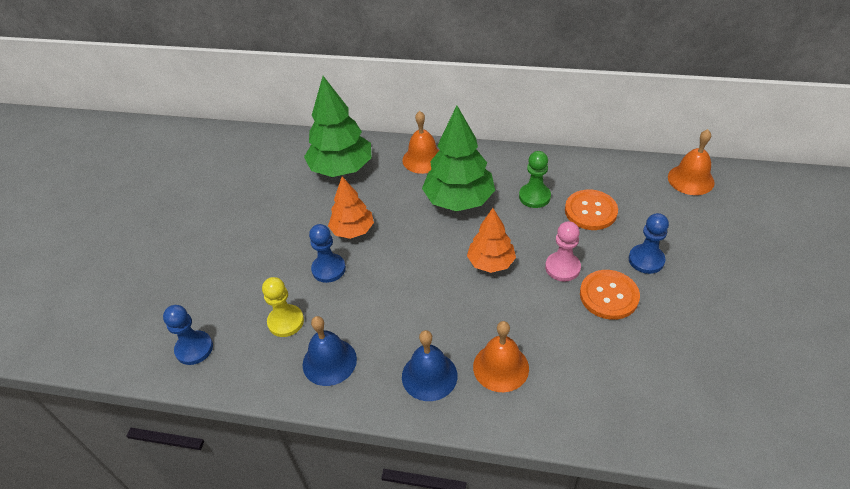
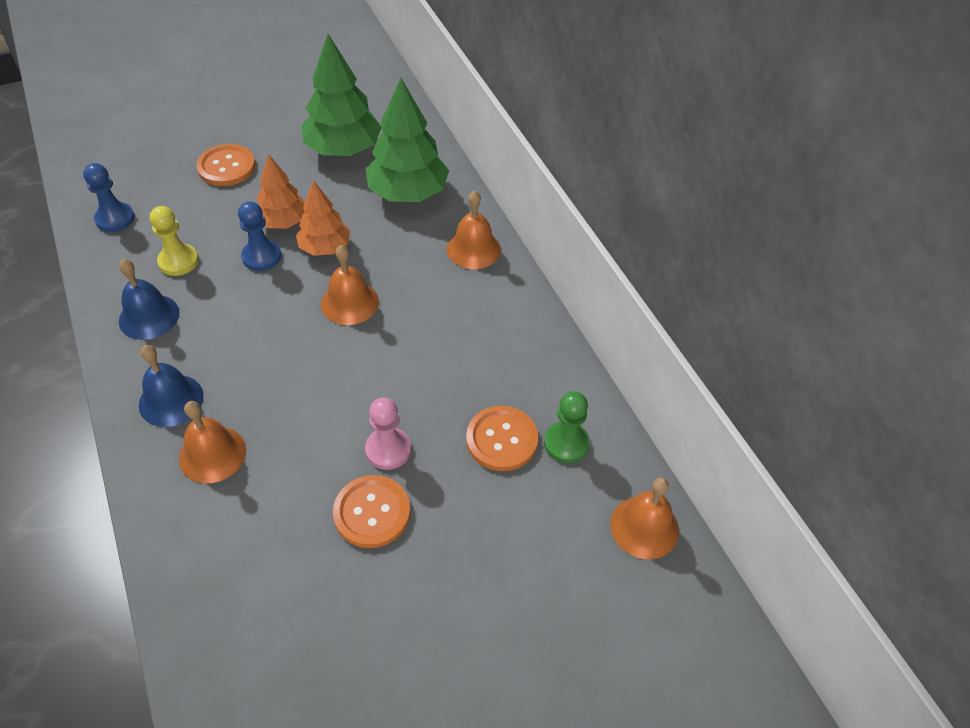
camera: 50 degrees right, 5 degrees up
(210, 255) = (226, 167): none -> orange button
(417, 237) = (349, 302): none -> orange bell
(459, 200) = (430, 310): green tree -> green tree (343, 149)
(491, 263) = (353, 381): orange tree -> orange tree (283, 222)
(534, 196) = (487, 375): green pawn -> green pawn (566, 443)
(646, 260) = (455, 529): blue pawn -> none

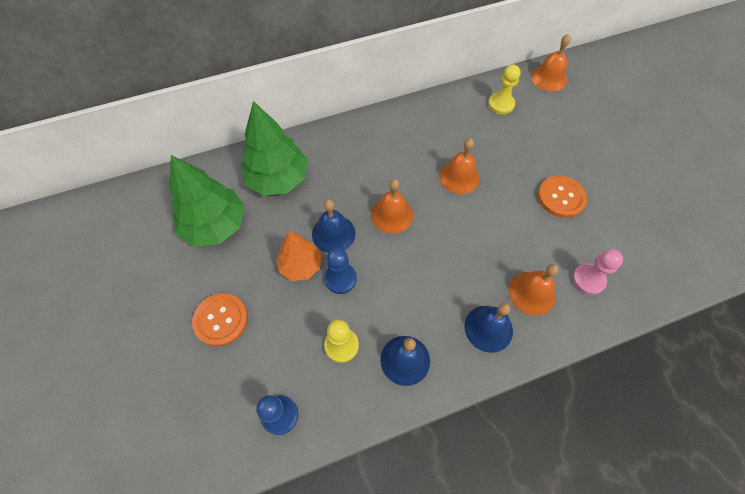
camera: 85 degrees left, 10 degrees up
(325, 247) = (333, 233): orange tree -> blue bell
(388, 450) = (515, 190): pink pawn -> pink pawn (588, 280)
(473, 249) = (342, 140): orange bell -> orange bell (459, 177)
(501, 440) = (501, 133): orange button -> none
(566, 443) = (501, 104): green pawn -> yellow pawn

